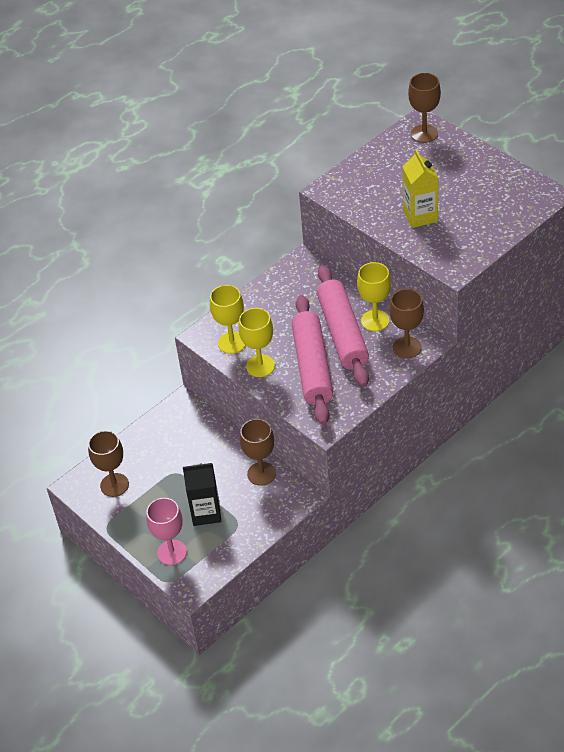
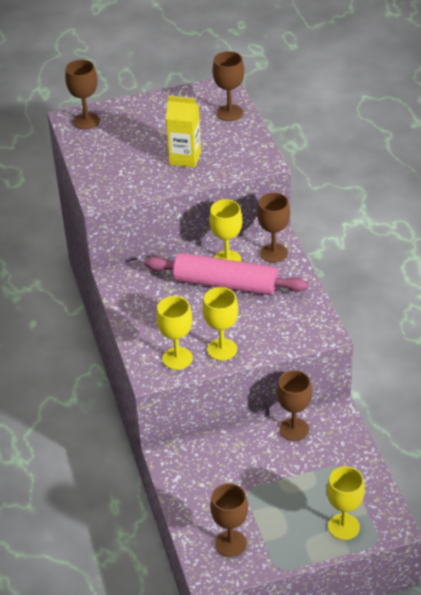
camera: 65 degrees left, 5 degrees down
(172, 552) = (343, 527): pink goblet -> yellow goblet
(206, 513) = (313, 485): black carton -> none
(312, 367) = (250, 316): pink rolling pin -> none
(510, 215) = (229, 113): none -> brown goblet

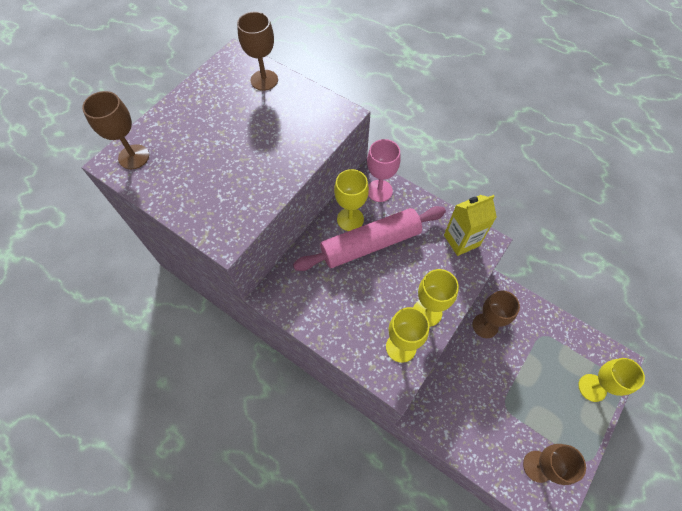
camera: 40 degrees left, 20 degrees up
(185, 158) = (268, 148): yellow carton -> yellow carton (461, 240)
(273, 253) = (379, 191): brown goblet -> pink goblet

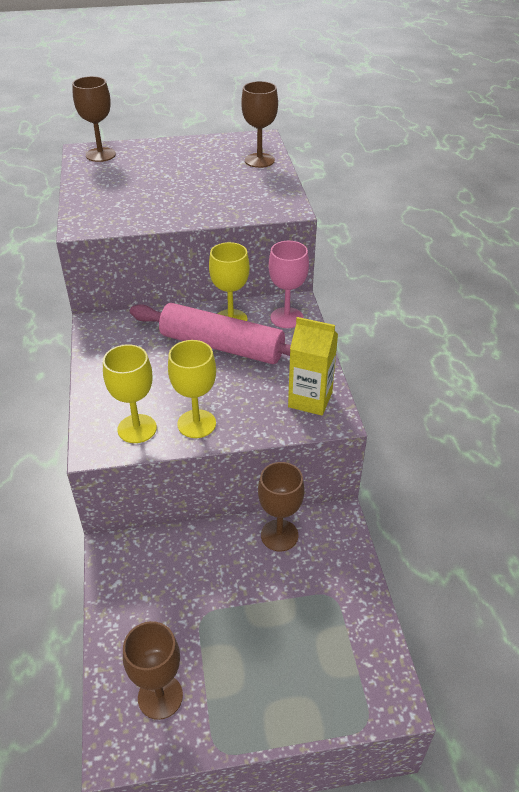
camera: 45 degrees right, 20 degrees down
(592, 387) = (322, 692): yellow goblet -> none

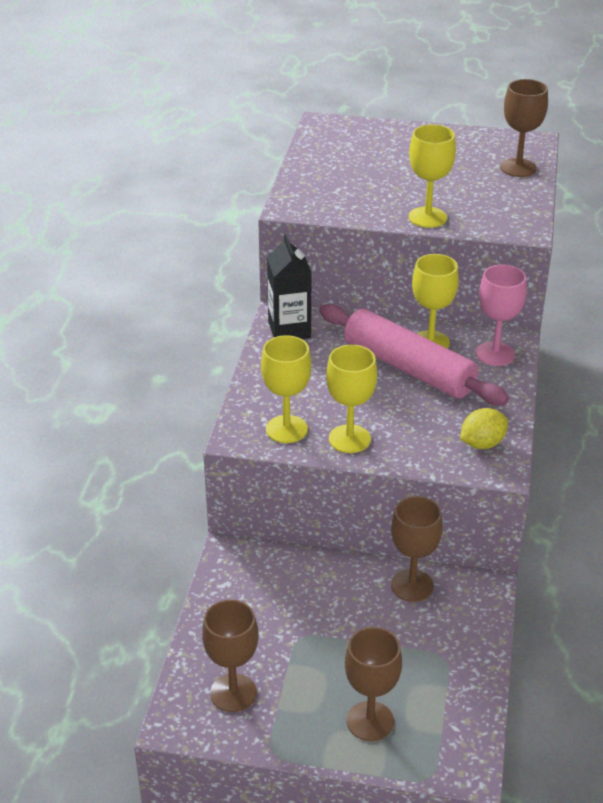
camera: 20 degrees right, 5 degrees down
(100, 155) = (339, 131): brown goblet -> brown goblet (370, 721)
(107, 335) = (289, 330): none -> black carton
(204, 213) = (427, 217): none -> yellow goblet
(310, 399) = (482, 444): yellow carton -> yellow lemon

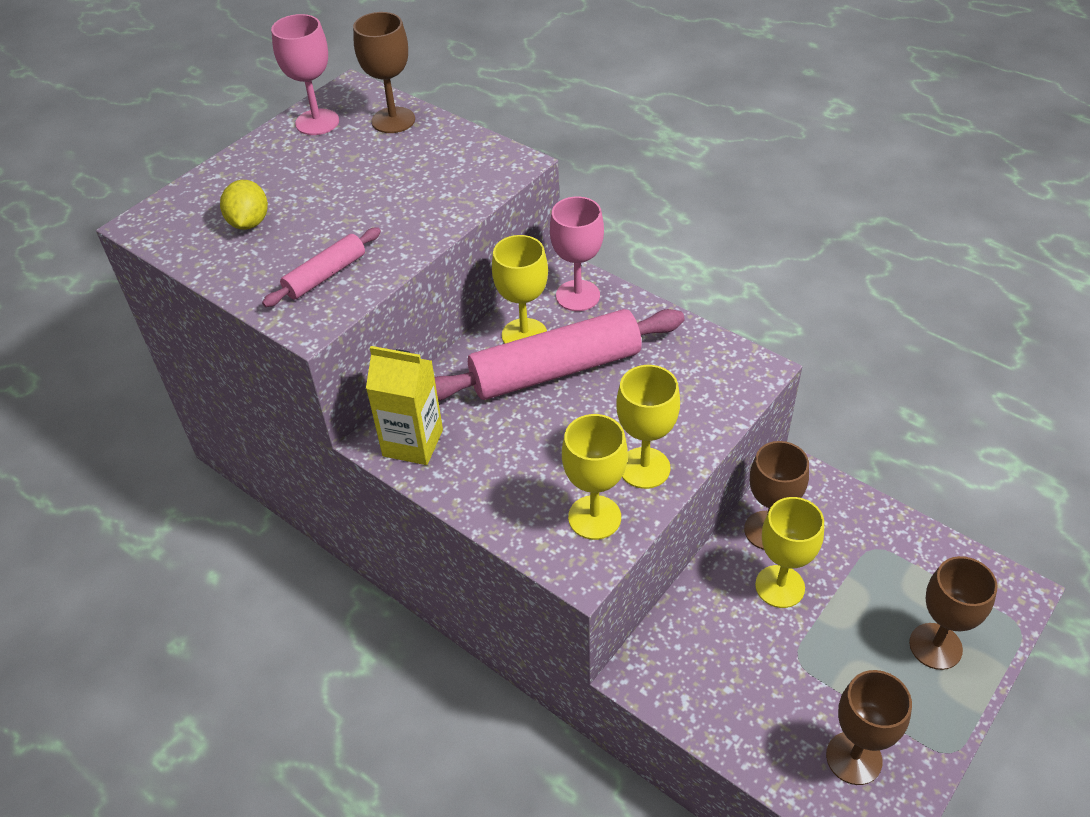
camera: 60 degrees left, 10 degrees up
(289, 330) = (413, 443): black carton -> yellow carton
(336, 198) = (325, 275): none -> pink rolling pin
(427, 217) = (430, 220): yellow goblet -> yellow goblet (780, 586)
(482, 141) = (317, 122): none -> pink goblet
(482, 444) = (712, 366): yellow lemon -> yellow lemon (249, 222)

